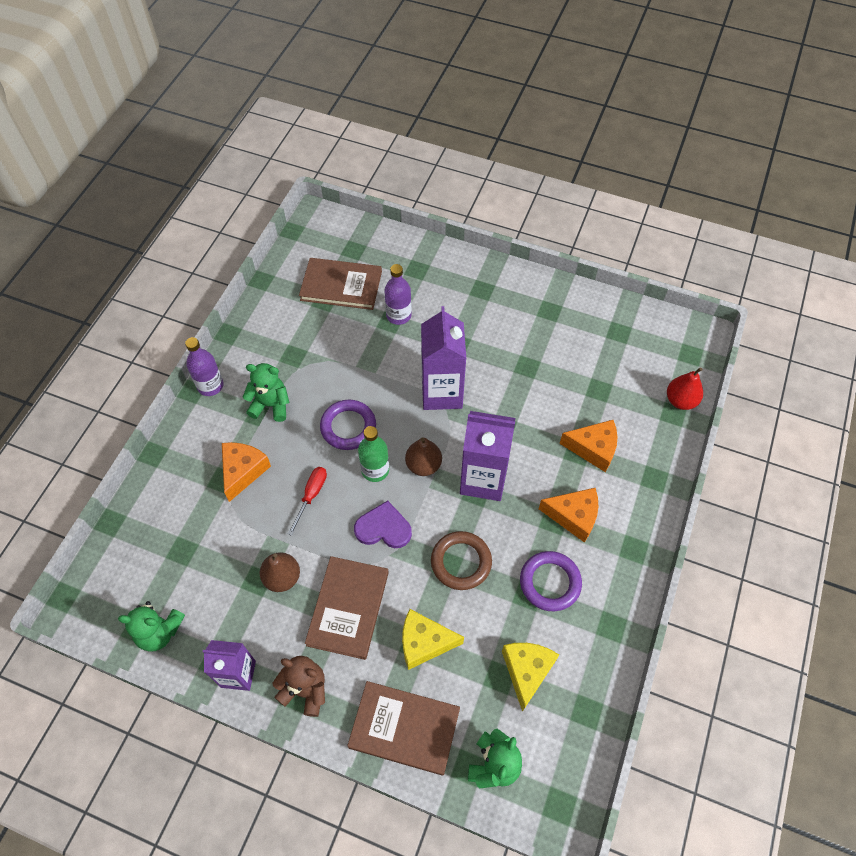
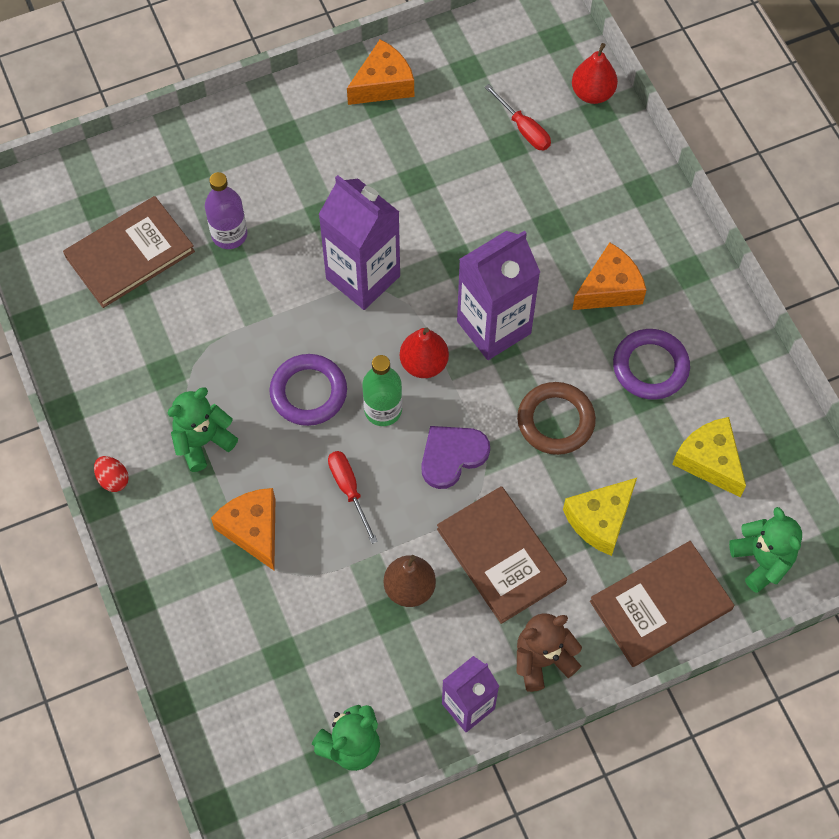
camera: 45 degrees left, 5 degrees up
(210, 386) = (113, 479): purple bottle -> red egg
(423, 465) = (424, 364): brown pear -> red pear
(593, 448) = (562, 208): orange cheese -> orange cheese (383, 84)
(617, 388) = (523, 129): none -> red screwdriver

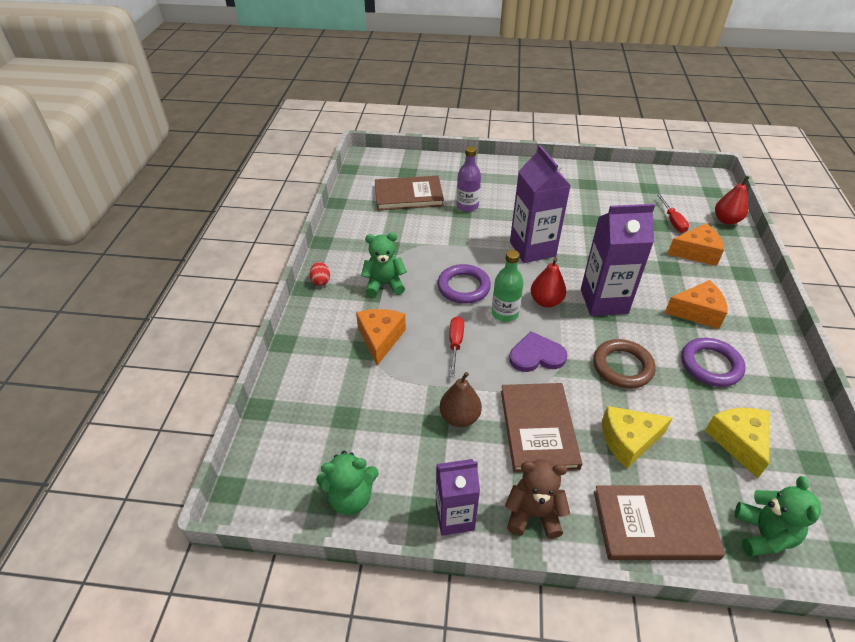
camera: 30 degrees right, 20 degrees down
(383, 84) = (595, 178): orange cheese -> orange cheese (696, 252)

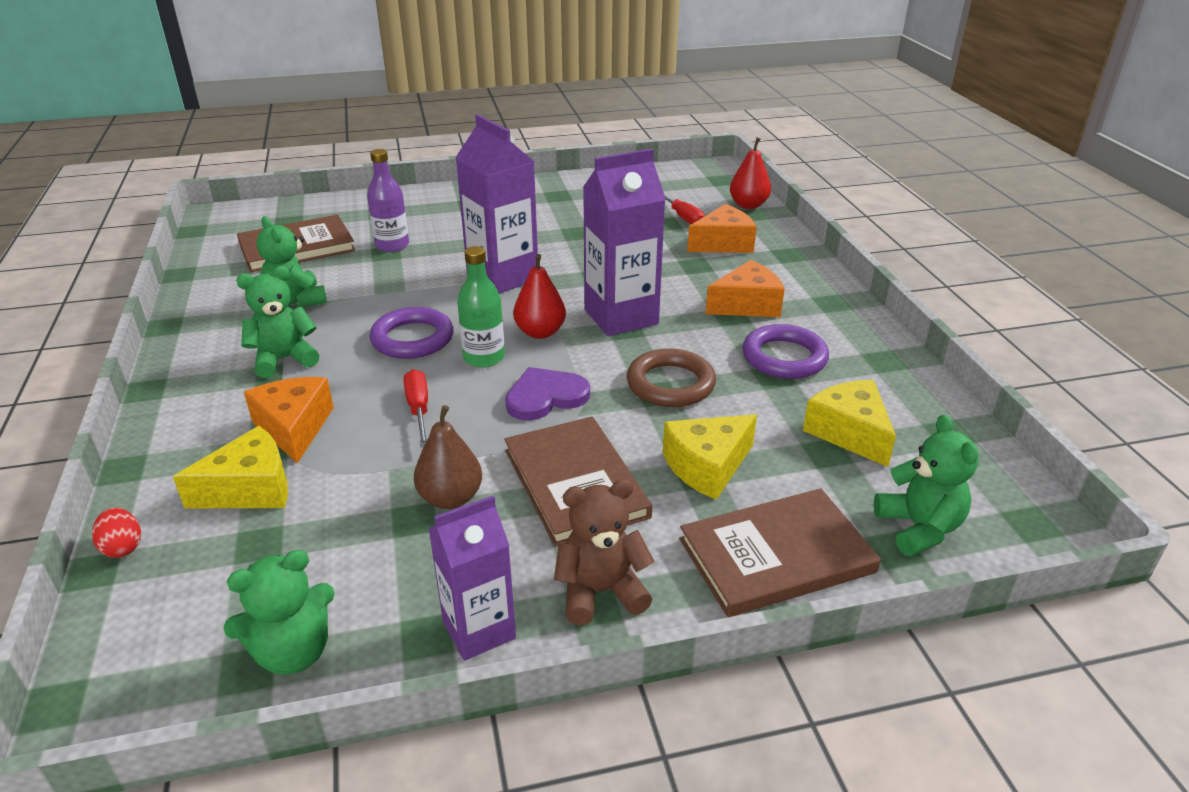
camera: 20 degrees left, 10 degrees down
(321, 281) = (173, 375): red egg -> red egg (123, 547)
(348, 377) = (250, 488): none -> yellow cheese
(400, 239) = (296, 300): none -> green teddy bear

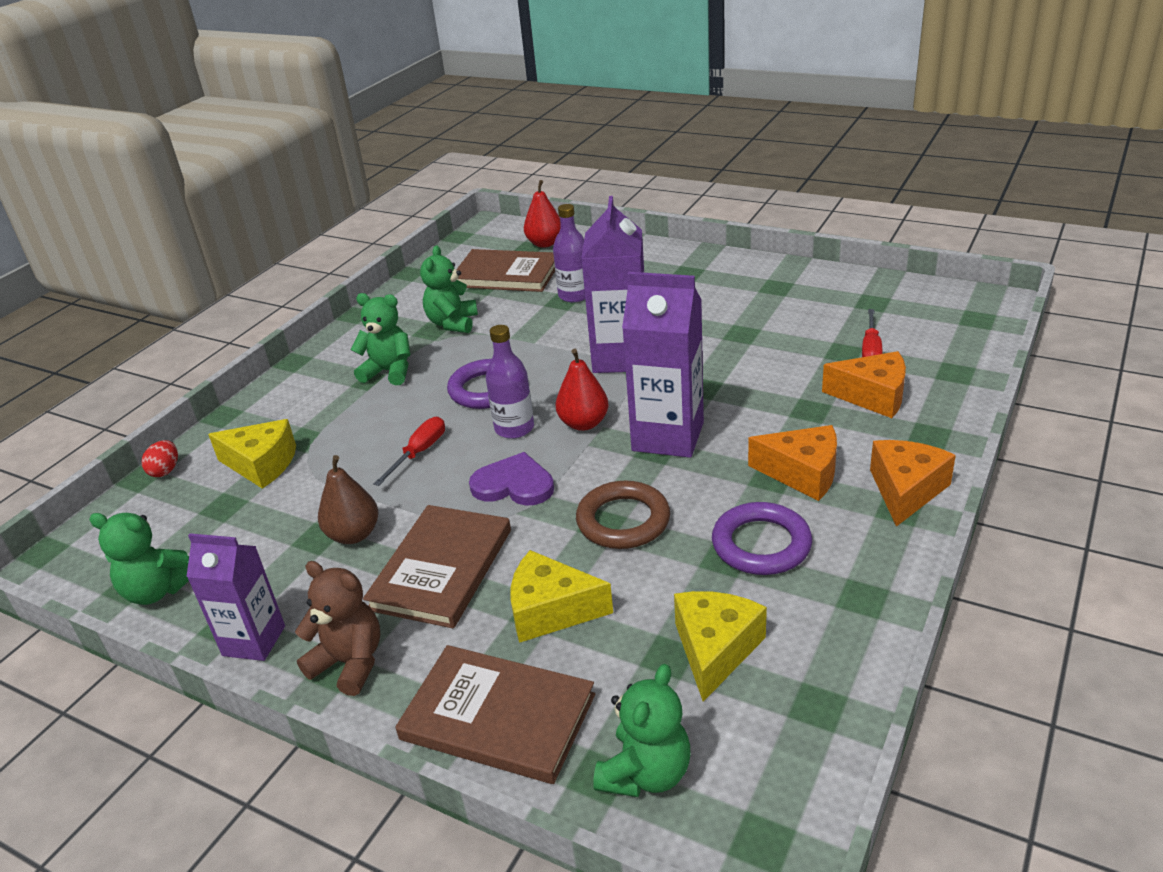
camera: 45 degrees right, 0 degrees up
(294, 428) = (333, 430): orange cheese -> orange cheese (906, 490)
(484, 357) = (514, 428): green bottle -> purple bottle
(748, 205) = (965, 360): red pear -> red pear (545, 243)

